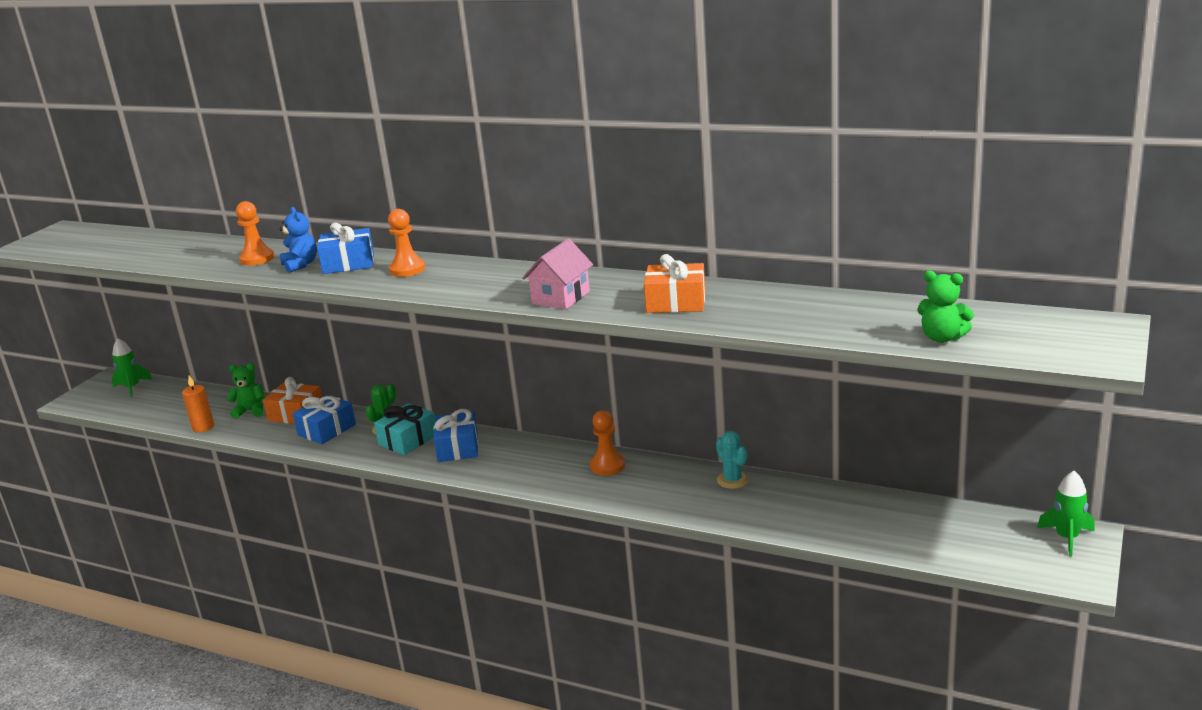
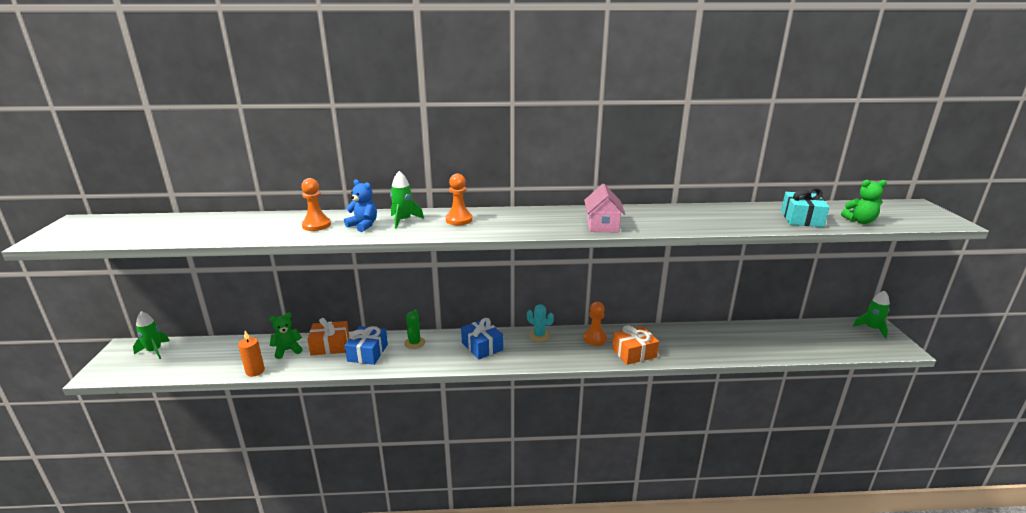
camera: 30 degrees left, 0 degrees up
(348, 263) = (403, 220): blue gift -> green rocket
(408, 440) = (440, 348): turquoise gift -> turquoise gift (801, 219)
(676, 302) = (681, 220): orange gift -> orange gift (634, 353)
(732, 480) = (677, 332): turquoise cactus -> turquoise cactus (539, 335)

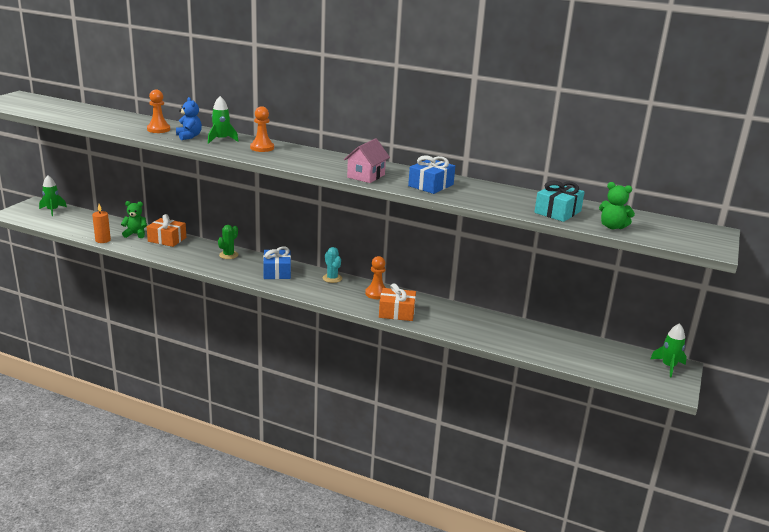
camera: 25 degrees right, 0 degrees up
(367, 353) = (188, 251): blue gift -> blue gift (430, 185)

